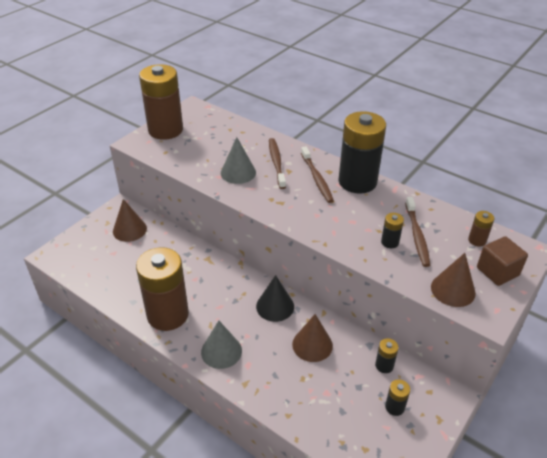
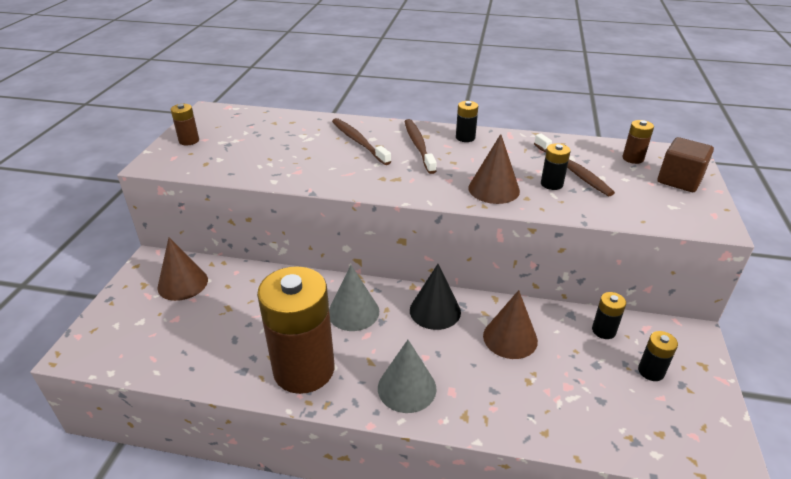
camera: 25 degrees left, 5 degrees down
(165, 130) = (189, 141): brown battery -> brown battery, size x0.41
(238, 172) = (319, 162): grey cone -> grey cone (353, 312)
(317, 179) = (418, 145): brown toothbrush -> brown toothbrush turned 150 degrees counterclockwise
(357, 181) = (465, 137): black battery -> black battery, size x0.41
(453, 290) = (656, 209): brown cone -> brown cone (494, 189)

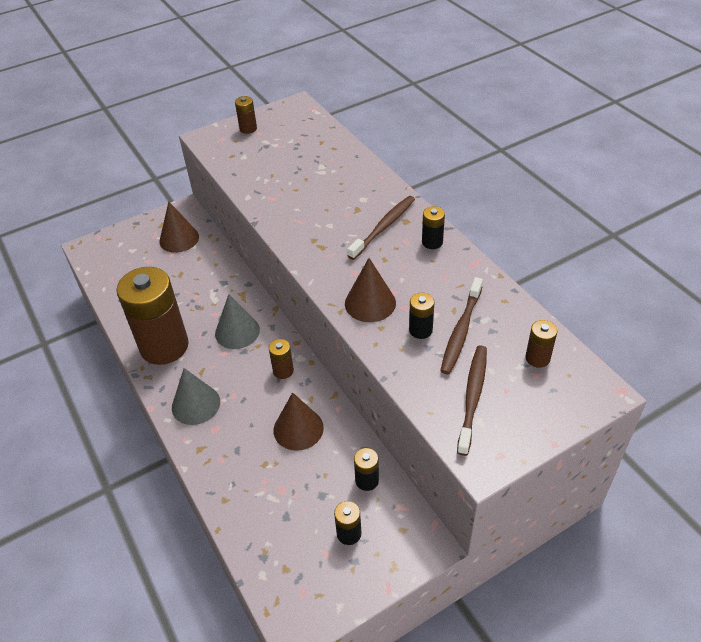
camera: 50 degrees right, 10 degrees up
(358, 141) = (348, 196): brown toothbrush -> brown toothbrush (473, 397)
(435, 311) = (283, 371): black cone -> brown battery
(679, 180) = (536, 407): brown cube -> none

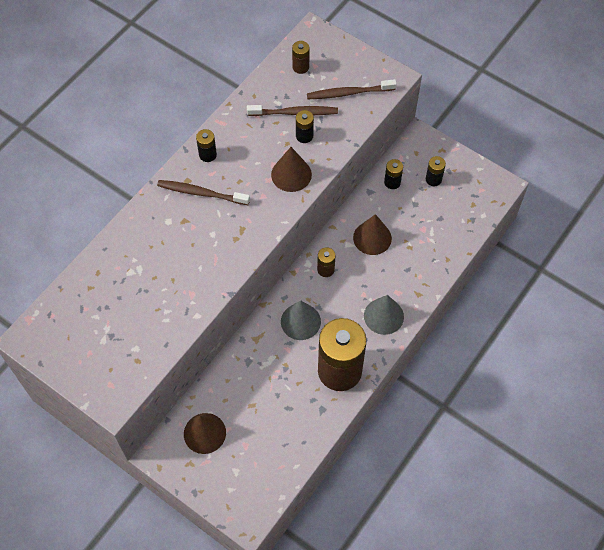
camera: 115 degrees left, 15 degrees up
(248, 128) = (85, 366): brown battery -> none

